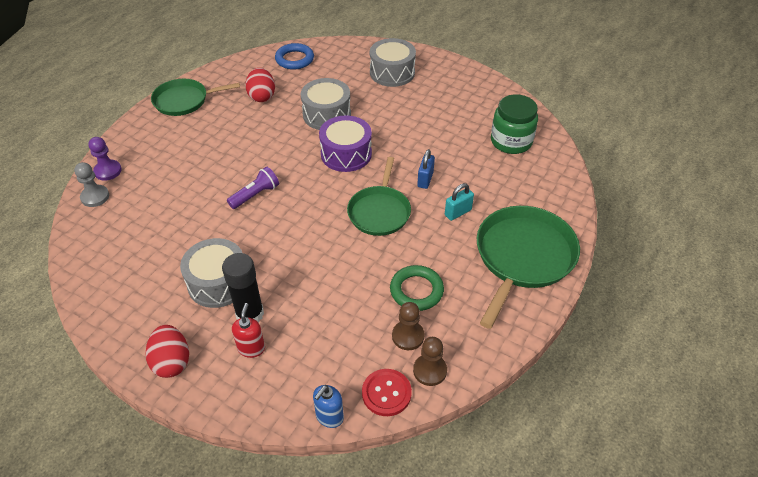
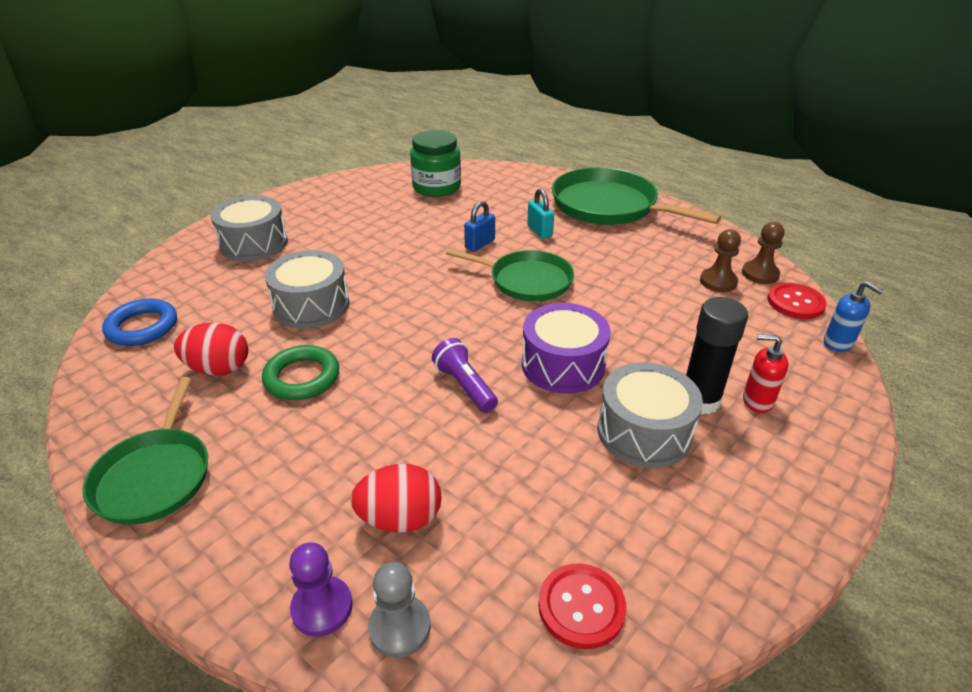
camera: 80 degrees left, 10 degrees down
(97, 258) = (581, 607): none -> red button
(172, 362) = (798, 485): red egg -> red egg (400, 519)
(346, 154) = (408, 296): purple drum -> purple drum (563, 365)
(416, 290) = (654, 269): green ring -> green ring (302, 377)
(425, 179) = (480, 244): blue padlock -> blue padlock turned 75 degrees counterclockwise

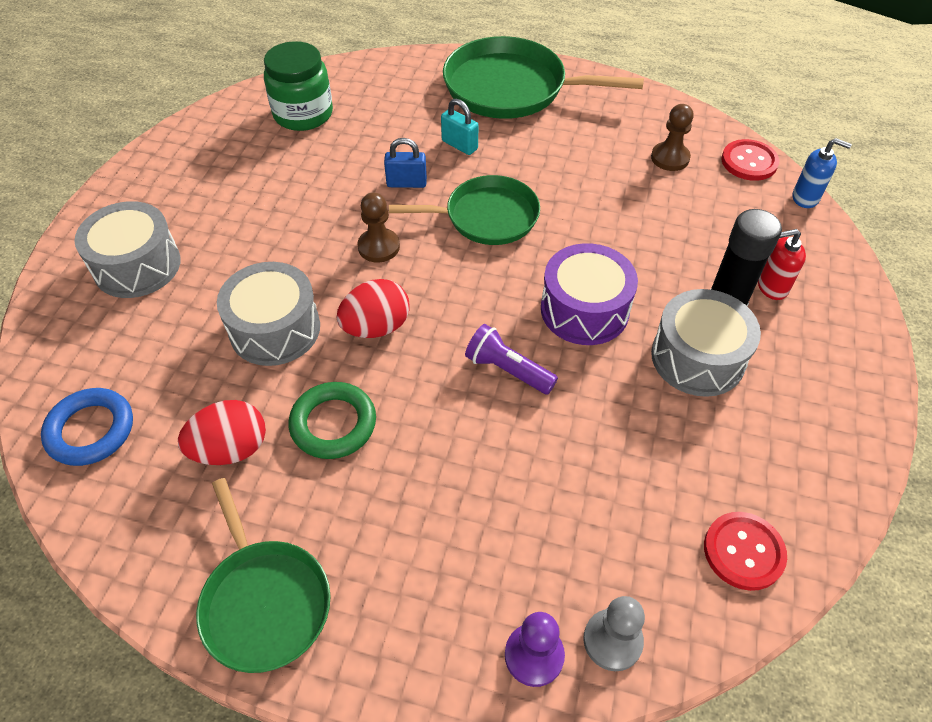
camera: 25 degrees left, 15 degrees up
(400, 519) = (543, 538): red egg -> red egg (376, 327)
(480, 244) = (406, 183): blue padlock -> blue padlock turned 75 degrees clockwise
(760, 274) = (702, 136): brown pawn -> brown pawn (379, 247)

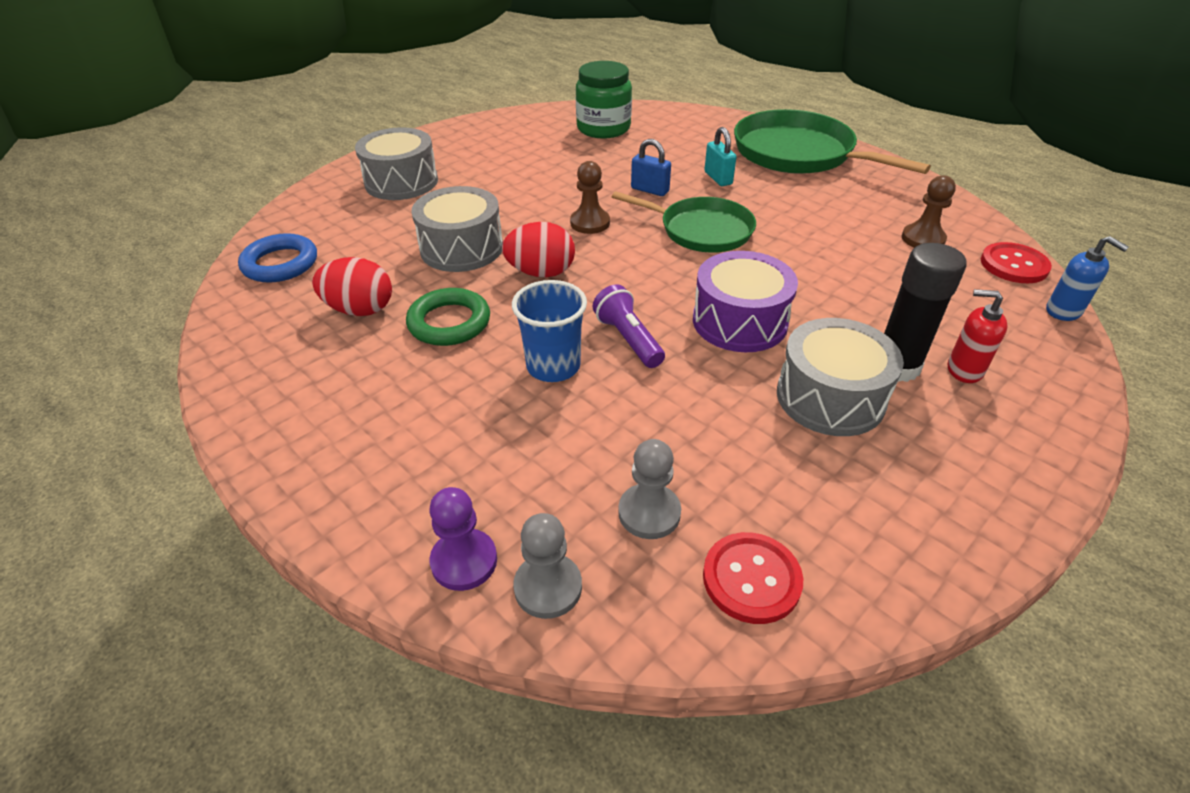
camera: 30 degrees right, 10 degrees down
(264, 601) = (289, 416): green pan -> none
(465, 429) = (553, 366): none -> blue cup
(639, 534) = (649, 513): none -> grey pawn

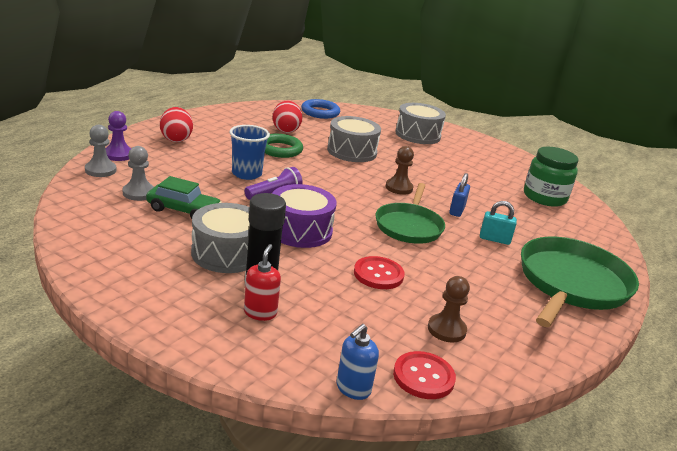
camera: 75 degrees right, 15 degrees down
(541, 272) = (334, 172): red egg -> red egg (176, 139)
(706, 447) = (183, 210): none -> green car
(718, 178) = (494, 239): turquoise padlock -> turquoise padlock turned 45 degrees clockwise
(751, 579) = (93, 214): red button -> red button (378, 274)

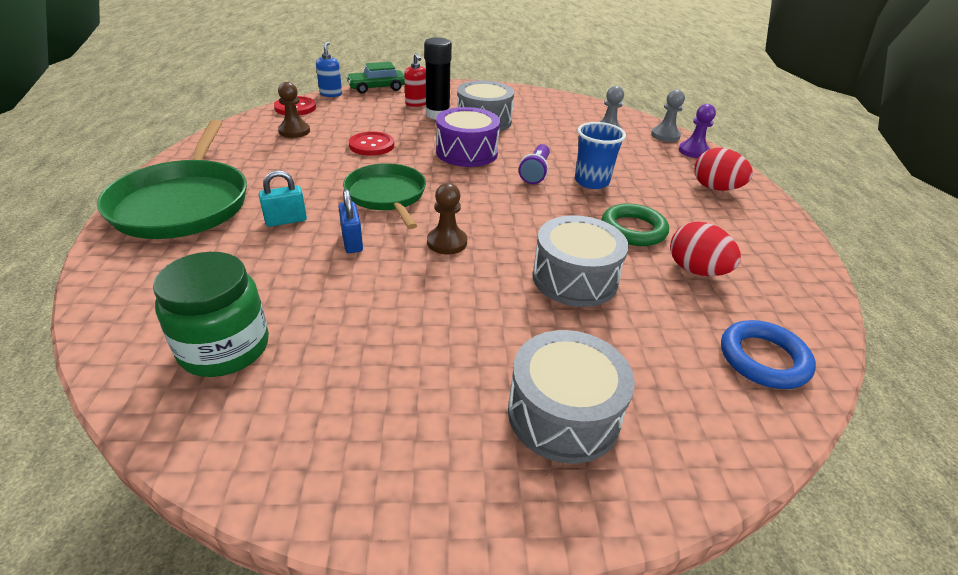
camera: 145 degrees right, 10 degrees up
(183, 210) = (559, 133): green car -> green car (377, 88)

